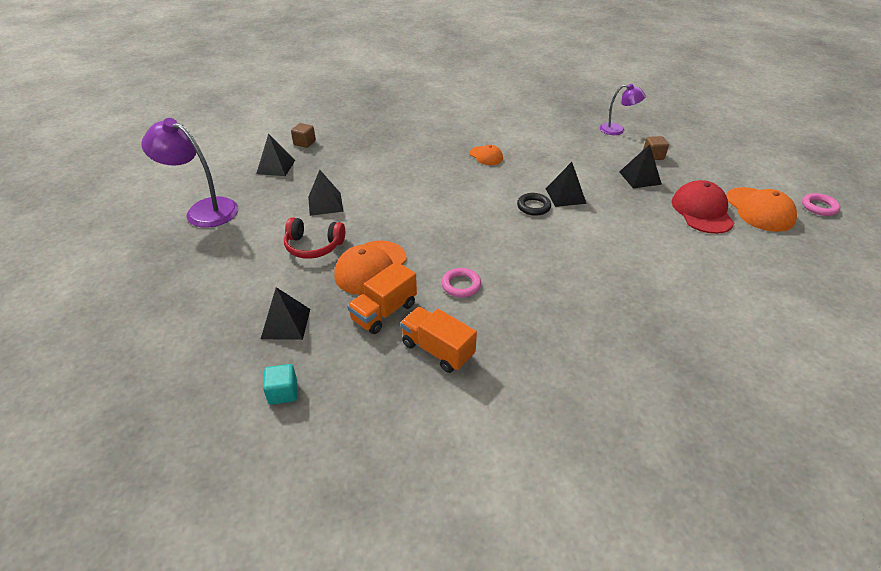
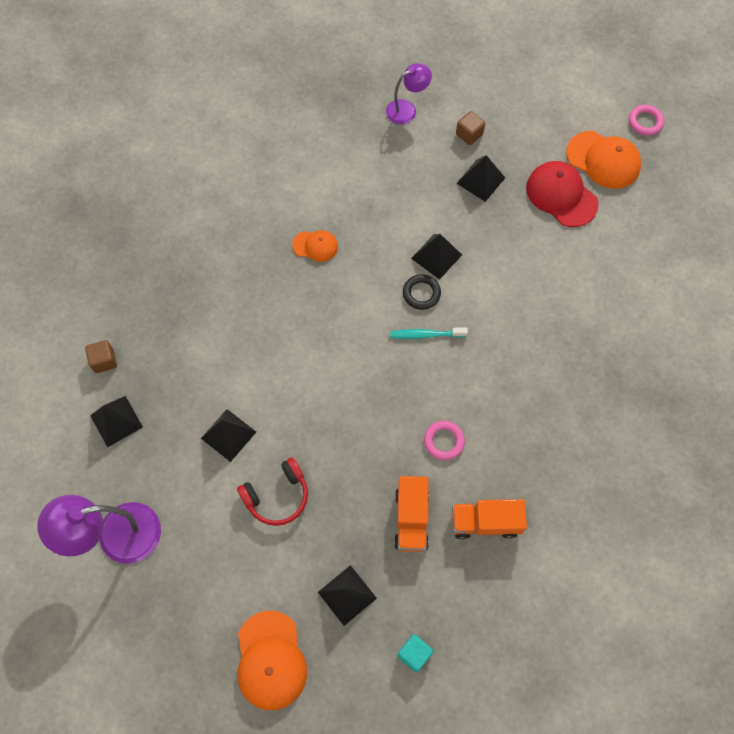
camera: 40 degrees left, 25 degrees up
(370, 267) = (353, 481): orange cap -> orange cap (270, 660)
(513, 226) = (425, 335): none -> turquoise toothbrush

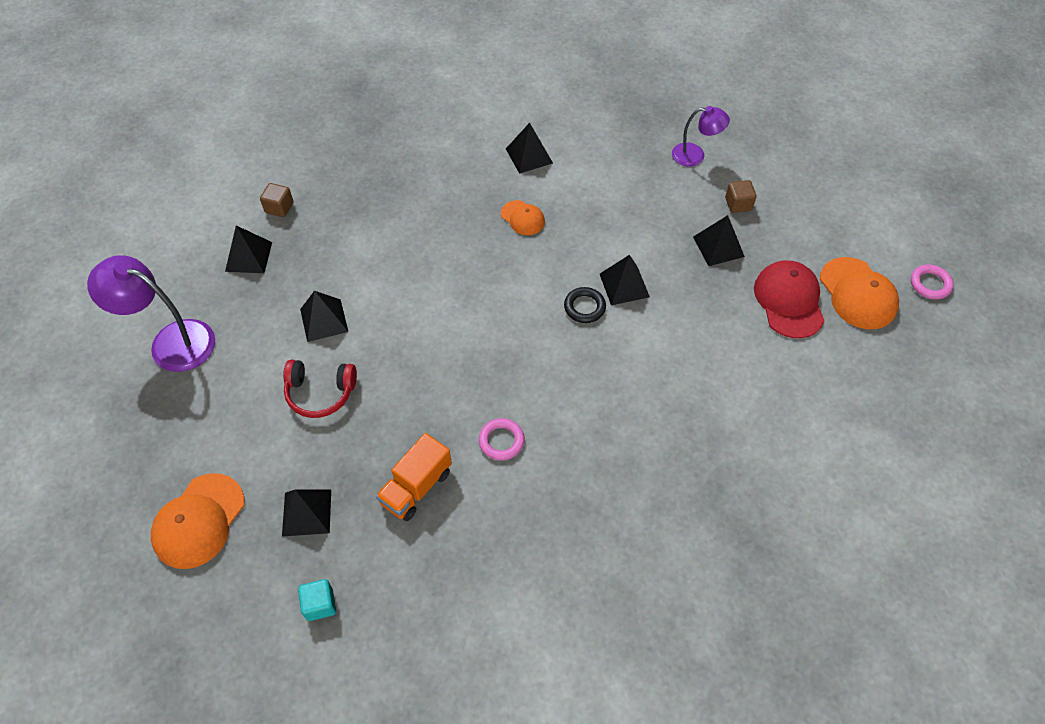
camera: 35 degrees right, 10 degrees down
(276, 186) = (529, 156): none -> black pyramid
(425, 335) = (560, 343): turquoise toothbrush -> none
(485, 522) = (480, 535): orange truck -> none

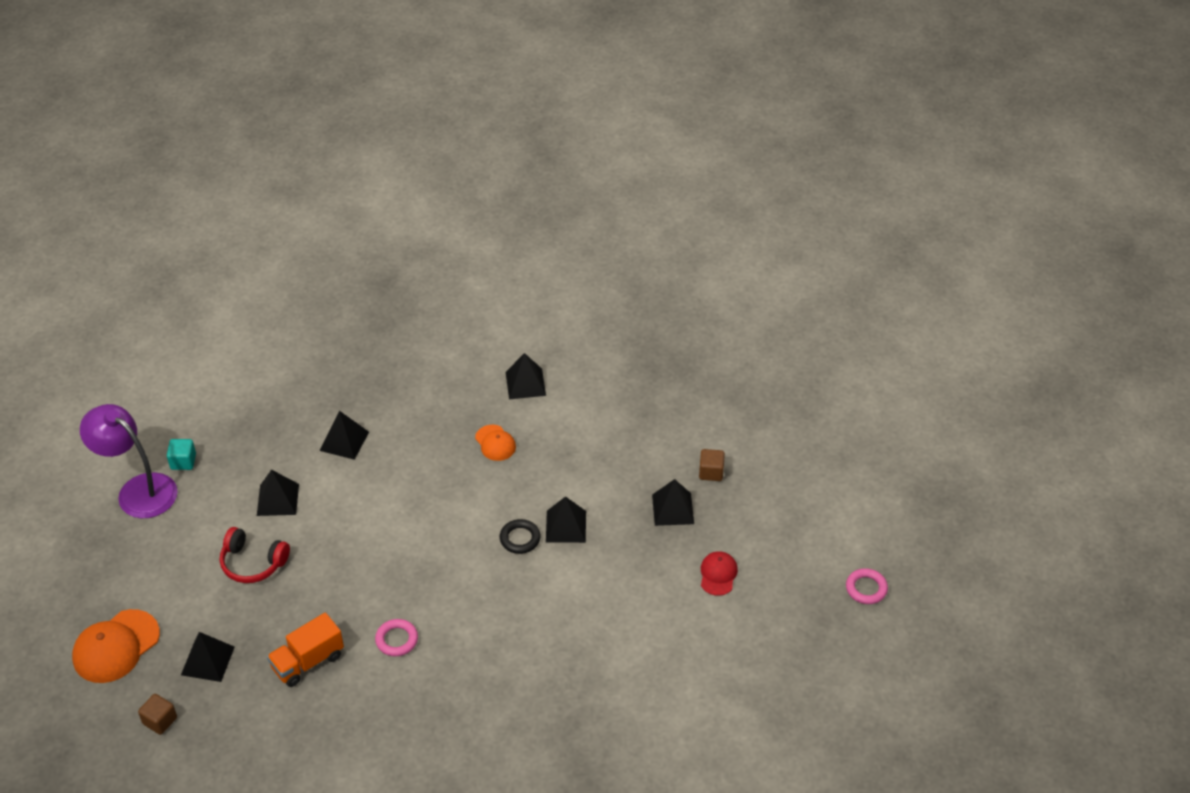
camera: 15 degrees right, 10 degrees down
(248, 256) = (230, 427): black pyramid -> black pyramid (344, 441)
(279, 208) = (272, 387): brown cube -> brown cube (160, 721)
(320, 604) = (194, 736): turquoise cube -> turquoise cube (183, 462)
(695, 155) = (690, 416): purple lamp -> none
(789, 301) = (718, 574): red cap -> red cap, size x0.57
(858, 293) = (789, 582): orange cap -> none

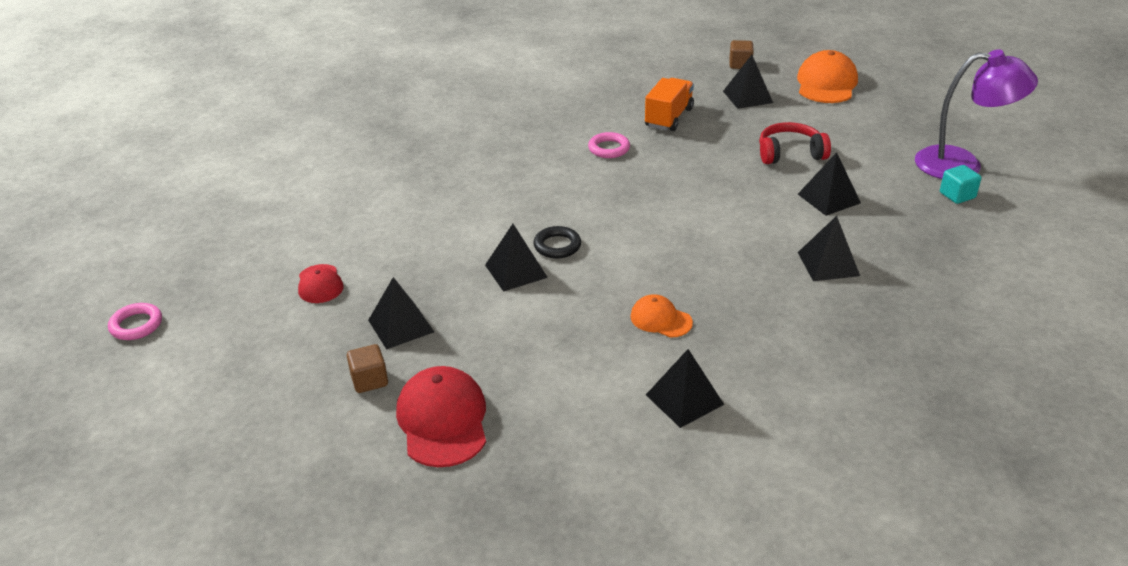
camera: 155 degrees right, 10 degrees down
(676, 426) = (443, 420): none -> red cap

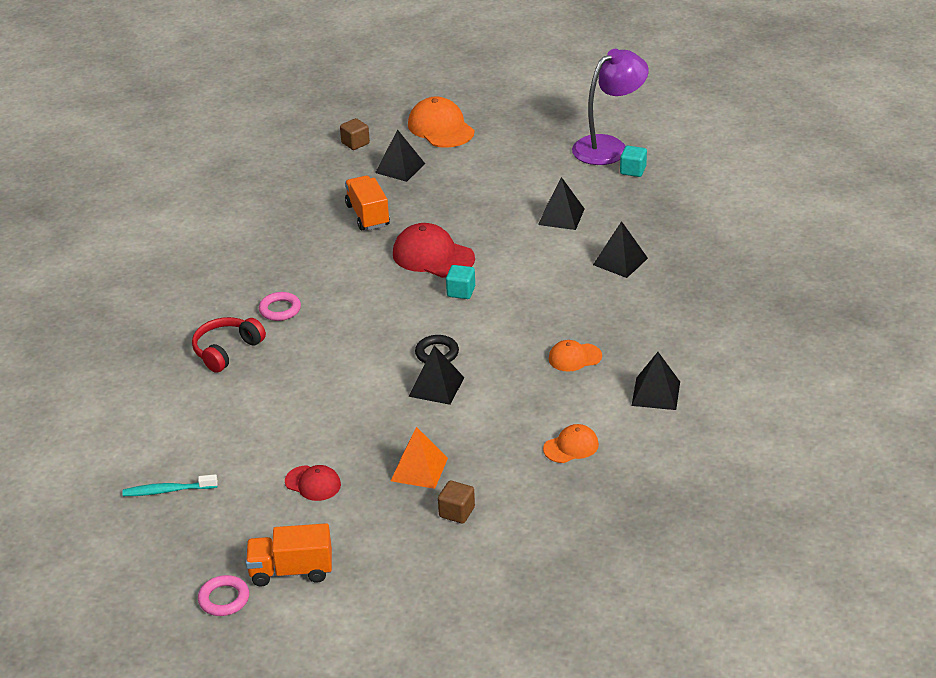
camera: 45 degrees left, 0 degrees up
(202, 337) = (291, 571): none -> orange truck
(236, 226) = (167, 490): none -> turquoise toothbrush
(401, 326) = (419, 469): black pyramid -> orange pyramid
(443, 420) = (541, 500): red cap -> red cap (433, 256)
(538, 393) = (571, 446): none -> orange cap
(609, 149) = (361, 264): pink ring -> pink ring (280, 309)
(650, 210) = (461, 292): none -> turquoise cube
(790, 153) = (492, 197): red headphones -> red headphones (227, 351)

